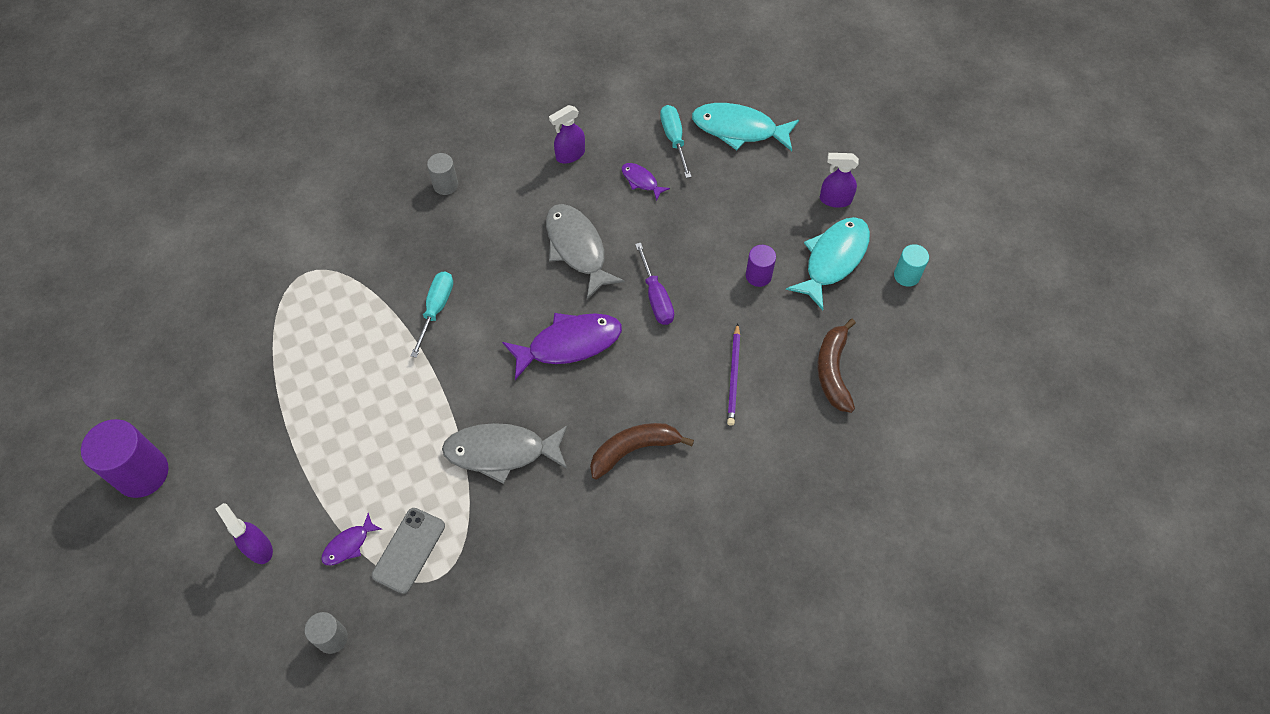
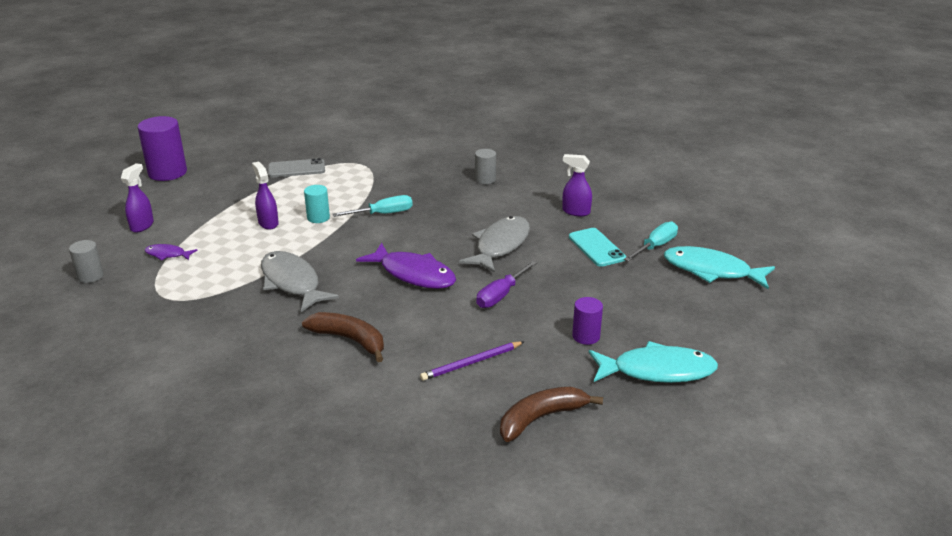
camera: 55 degrees right, 30 degrees down
(409, 550) = (180, 278): grey phone -> grey phone (296, 169)
(641, 181) = (596, 248): purple fish -> turquoise phone
(739, 129) = (711, 271): turquoise fish -> turquoise fish turned 45 degrees counterclockwise
(835, 199) = (720, 347): purple spray bottle -> purple spray bottle (268, 223)
(906, 275) = (702, 423): turquoise cylinder -> turquoise cylinder (318, 218)

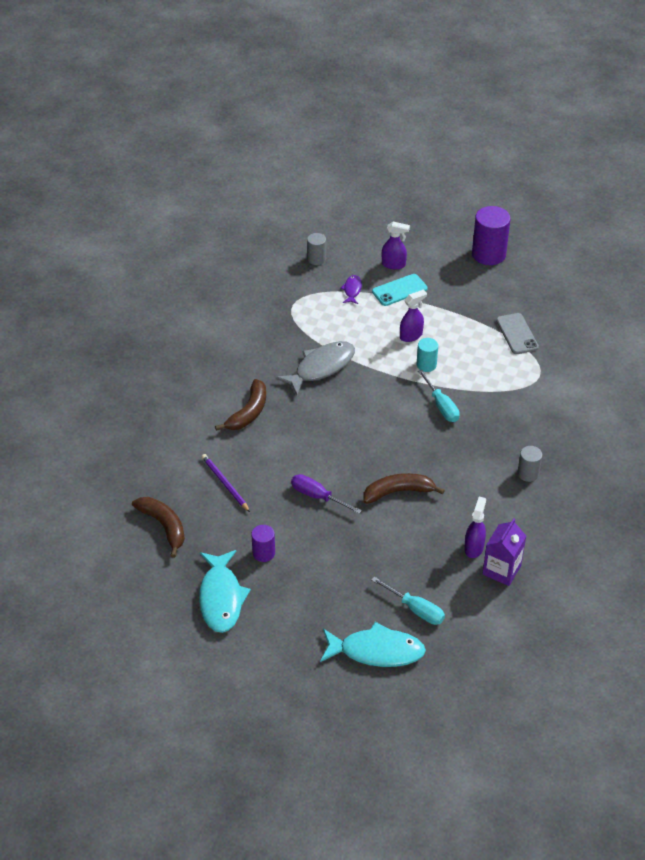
camera: 85 degrees right, 15 degrees up
(413, 274) = (343, 438): purple fish -> none
(500, 245) = (398, 492): grey fish -> brown banana
(596, 248) = (406, 563): turquoise phone -> turquoise phone (399, 290)
(602, 201) = (501, 570): none -> purple carton
(711, 271) = (376, 651): turquoise fish -> turquoise fish turned 75 degrees clockwise

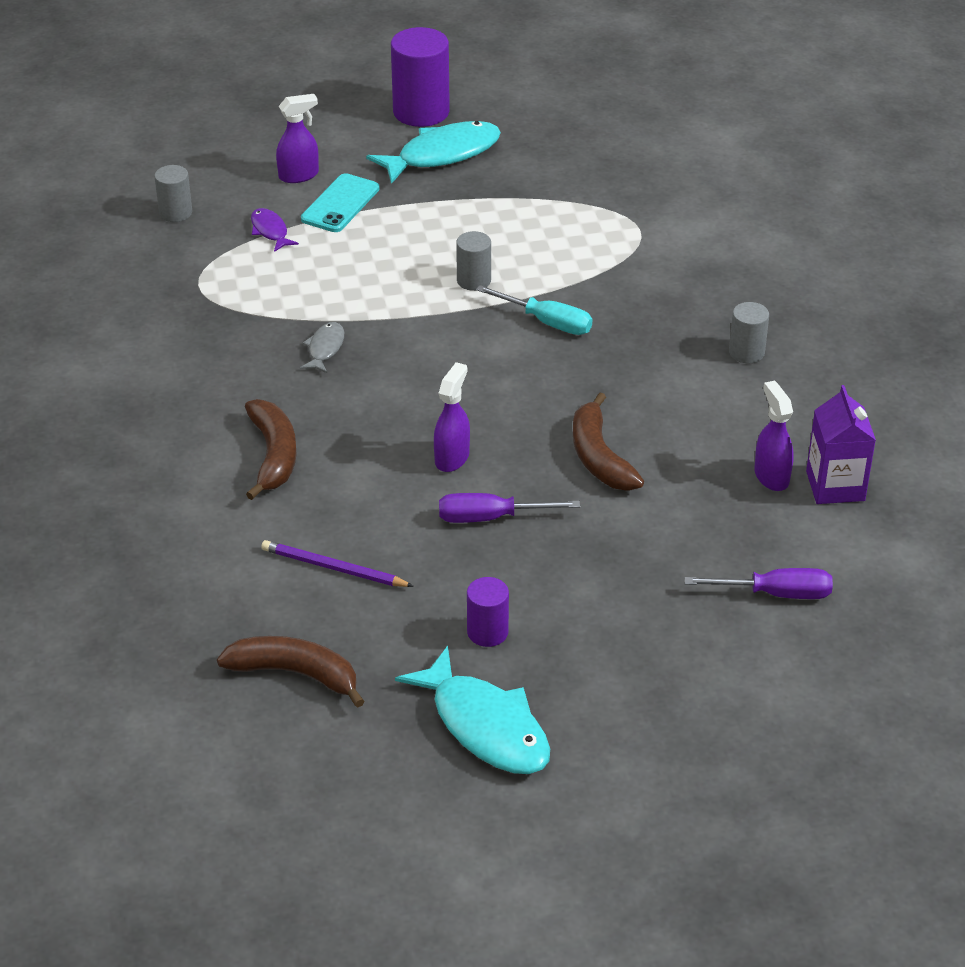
camera: 35 degrees left, 5 degrees down
(321, 367) = (325, 348): grey fish -> grey fish, size x0.50
(376, 651) = (779, 676): turquoise fish -> turquoise fish (442, 155)
(398, 492) = (599, 457): brown banana -> brown banana turned 60 degrees counterclockwise
(411, 335) = (415, 253): purple spray bottle -> purple spray bottle (452, 458)
(415, 609) = (776, 594): turquoise screwdriver -> purple screwdriver
(426, 365) = (474, 280): turquoise cylinder -> grey cylinder
(517, 334) = (558, 192): grey phone -> none

